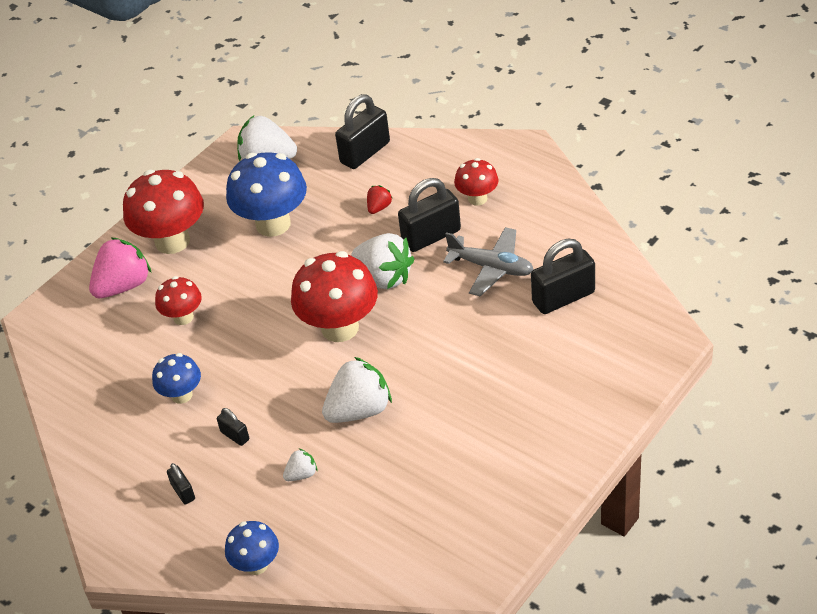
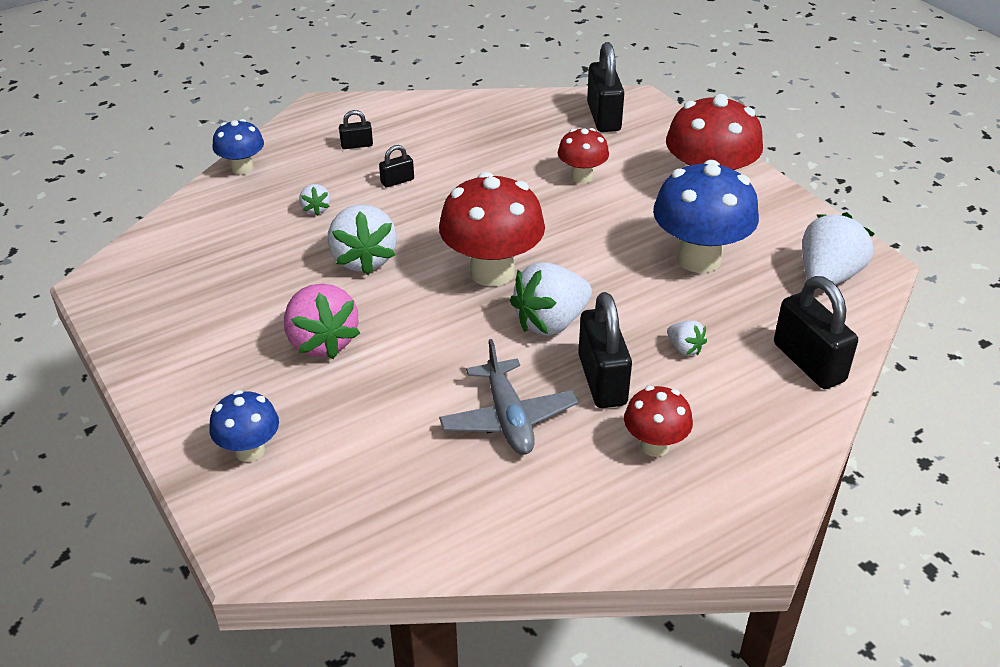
camera: 105 degrees right, 5 degrees down
(123, 286) = (653, 149): pink strawberry -> pink strawberry (322, 342)
(182, 395) = (474, 161): blue mushroom -> blue mushroom (250, 450)
(379, 207) = (684, 348): red strawberry -> white strawberry
(491, 268) = (508, 418): grey plane -> grey plane turned 60 degrees counterclockwise
(563, 298) = (407, 470): black padlock -> black padlock (603, 117)

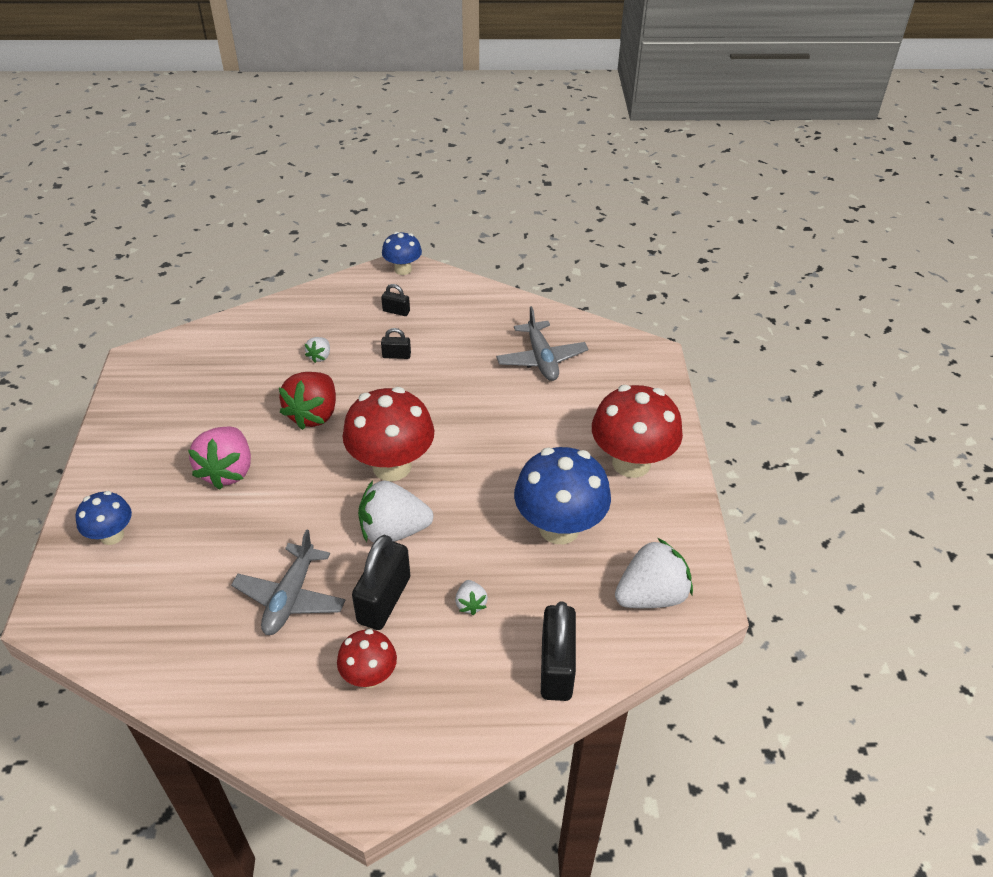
camera: 30 degrees right, 5 degrees up
(242, 168) = (302, 300): blue mushroom -> blue mushroom (403, 269)
(363, 259) = (314, 414): white strawberry -> red strawberry
(543, 137) = (541, 359): none -> grey plane
(582, 177) = (537, 409): red mushroom -> none
(603, 117) = (607, 359): black padlock -> none

